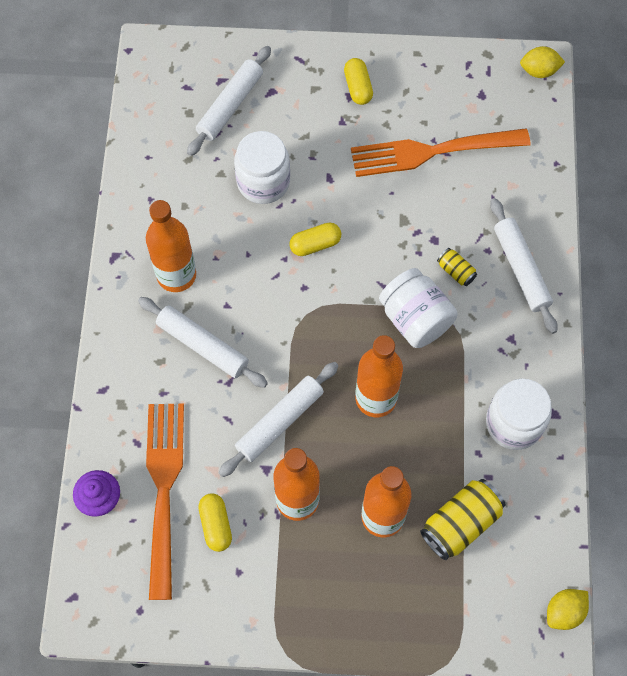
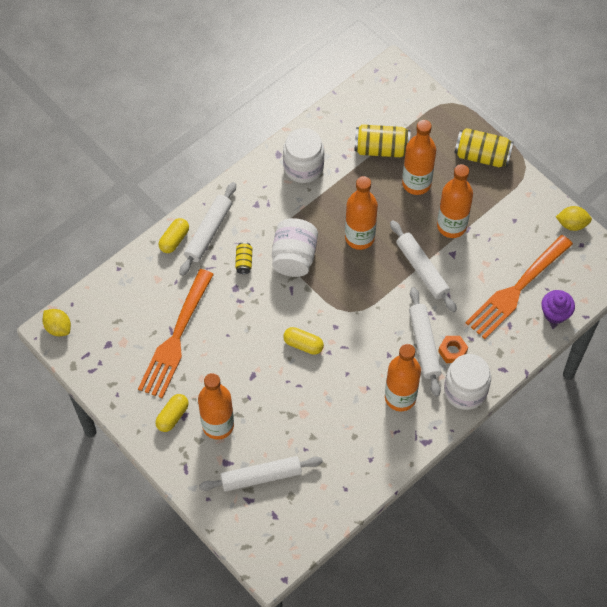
camera: 135 degrees left, 5 degrees down
(169, 363) = (452, 351): none -> orange nut
(216, 525) = (505, 250): yellow capsule -> yellow capsule (174, 240)
(263, 182) = (293, 408): white jar -> white jar (465, 391)
(280, 422) = (422, 269): white rolling pin -> white rolling pin turned 60 degrees clockwise
(311, 113) = (218, 425): none -> orange bottle
(347, 622) = (482, 156): none -> yellow can
(433, 151) = (176, 337): orange fork -> orange fork turned 75 degrees clockwise
(564, 612) = (375, 77): yellow lemon -> yellow lemon (572, 224)

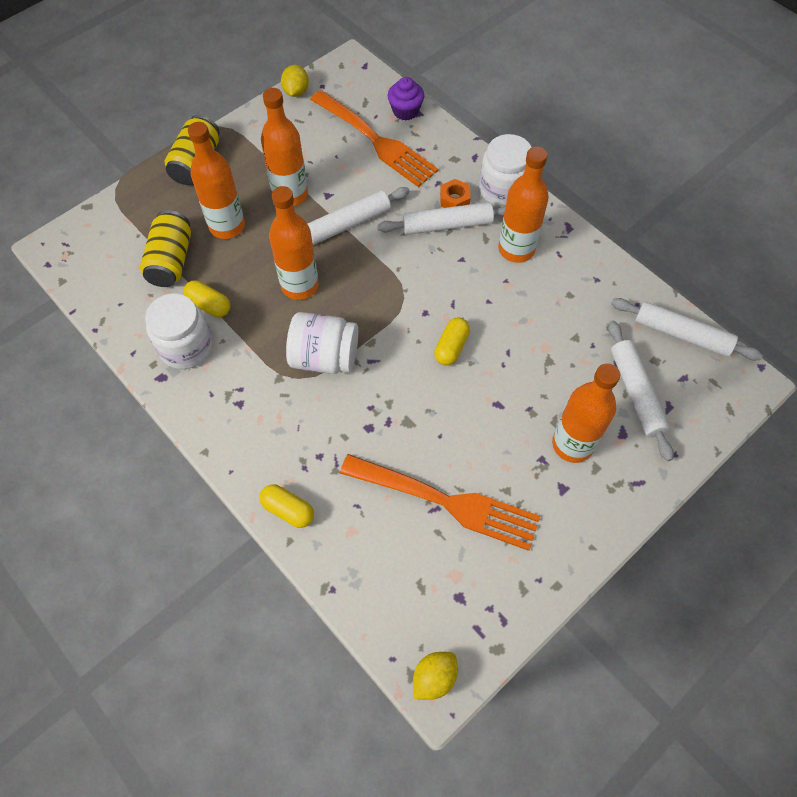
camera: 90 degrees left, 0 degrees up
(172, 416) = (565, 502): yellow capsule -> yellow capsule (209, 305)
(208, 232) = (279, 464): white rolling pin -> white rolling pin (682, 334)
(244, 262) = (328, 417): yellow can -> none

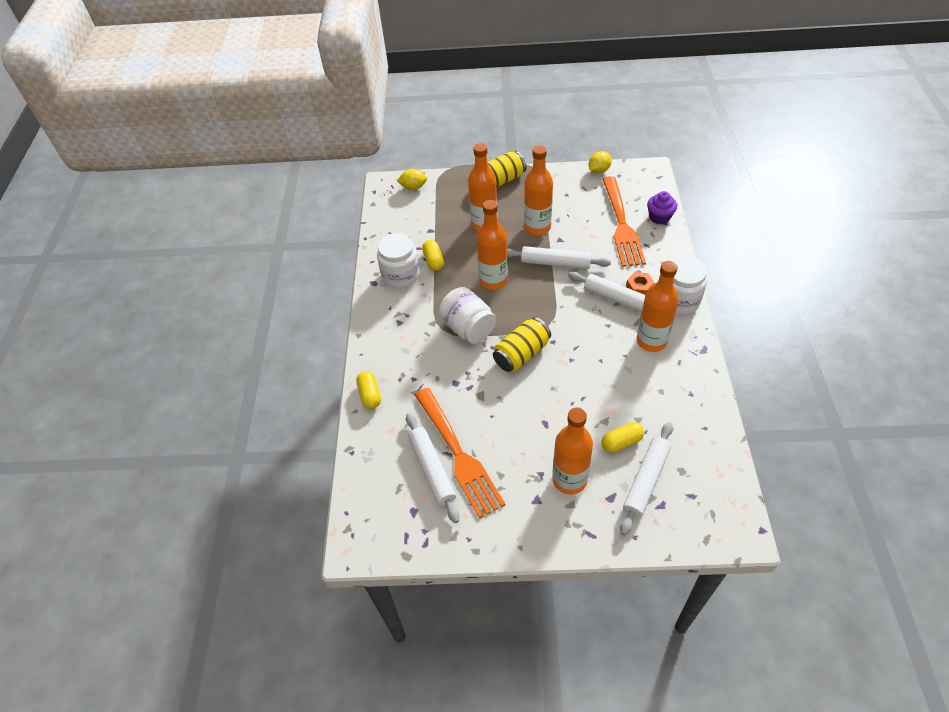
camera: 45 degrees right, 10 degrees down
(171, 260) = (436, 225): yellow can -> yellow can (521, 354)
(434, 678) = (357, 541): yellow lemon -> yellow lemon (413, 187)
(451, 347) = (549, 371): yellow capsule -> yellow capsule (621, 442)
(682, 334) = (719, 468): white rolling pin -> white rolling pin (432, 470)

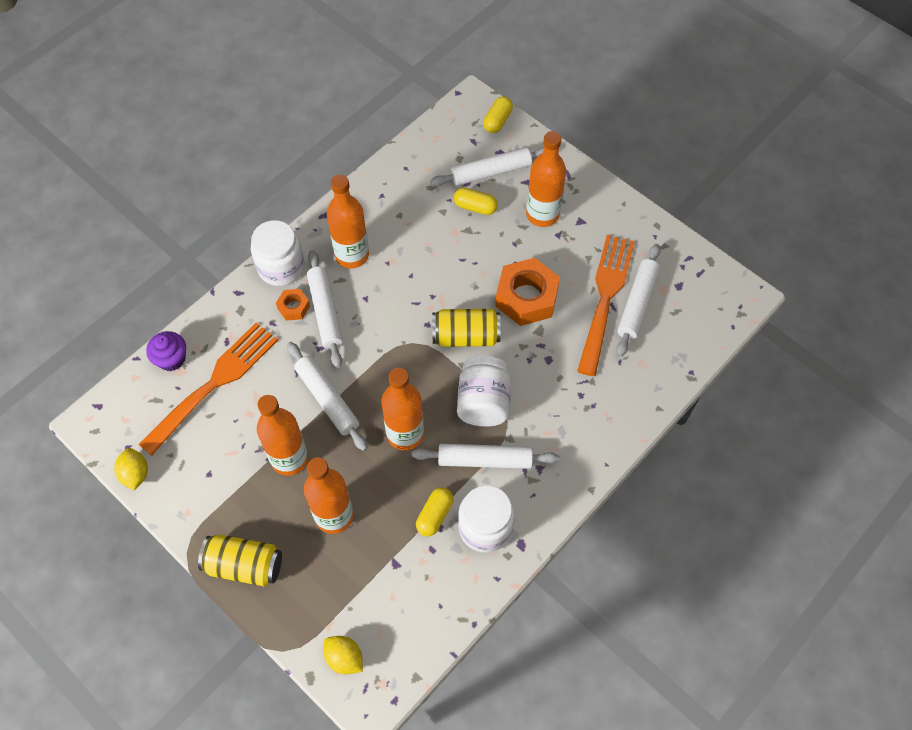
camera: 140 degrees left, 10 degrees up
(370, 395) = (633, 413): yellow capsule -> yellow capsule (497, 121)
(435, 303) = (485, 459): none -> white rolling pin
(512, 409) = (526, 297): none -> orange nut
(599, 170) = (135, 474): yellow lemon -> yellow lemon turned 75 degrees clockwise

